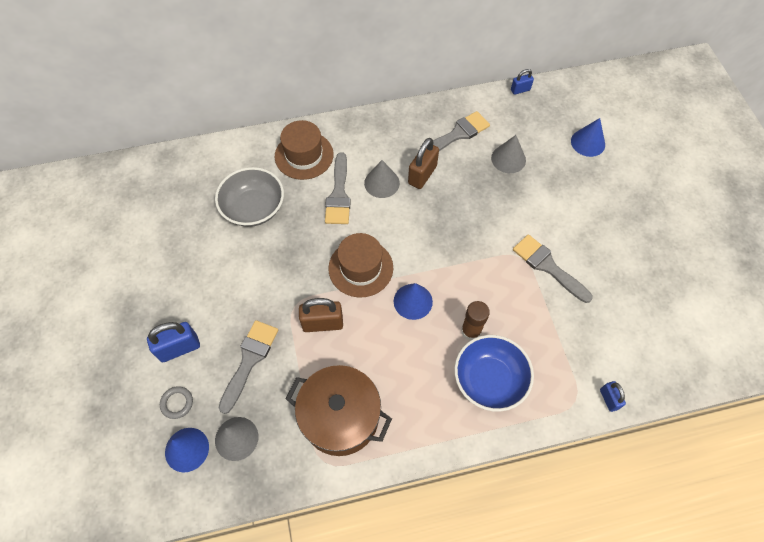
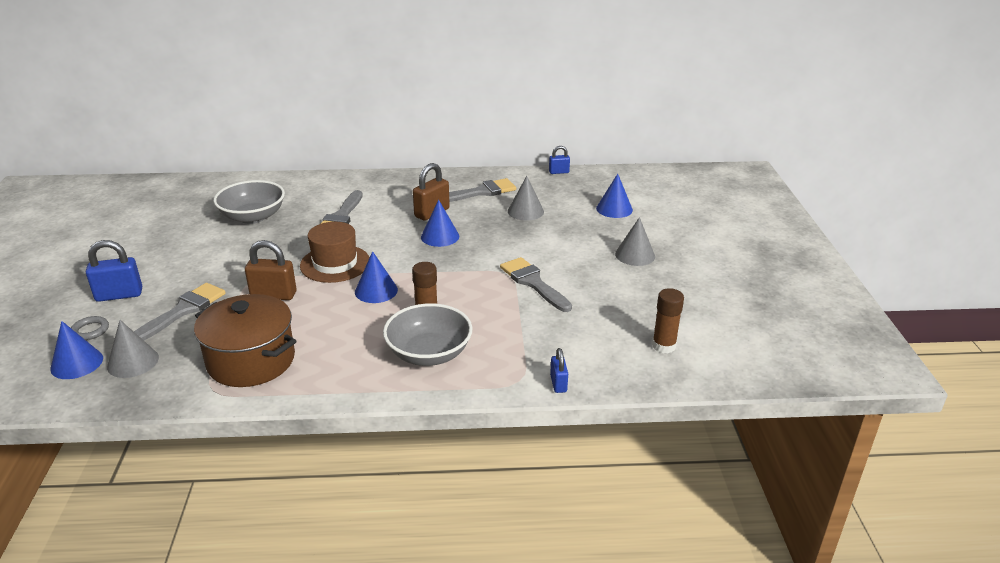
camera: 10 degrees right, 30 degrees down
(304, 155) = (322, 191): brown hat -> none
(382, 183) = (388, 214): grey cone -> grey cone (635, 255)
(442, 211) = (440, 236): none -> blue cone
(489, 379) = (429, 353): blue bowl -> grey bowl
(680, 334) = (664, 346): none -> brown glue stick

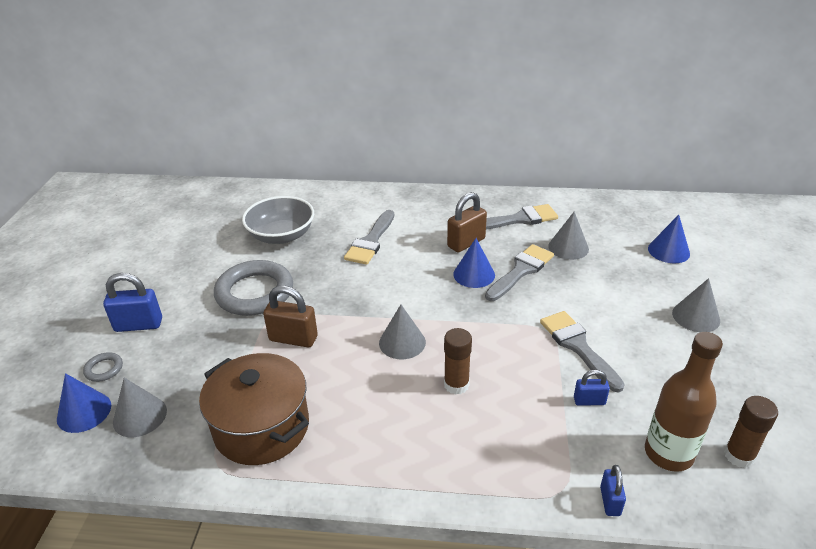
camera: 10 degrees right, 5 degrees up
(183, 311) = (199, 351): grey brush -> grey brush (521, 271)
(232, 263) = (255, 293): none -> grey ring
(335, 263) = (360, 302): brown hat -> none
(376, 290) = (402, 342): blue cone -> grey cone
(429, 353) = (457, 438): grey bowl -> none
(559, 172) = (604, 198): blue padlock -> blue padlock (589, 401)
(607, 349) = (668, 453): none -> brown bottle

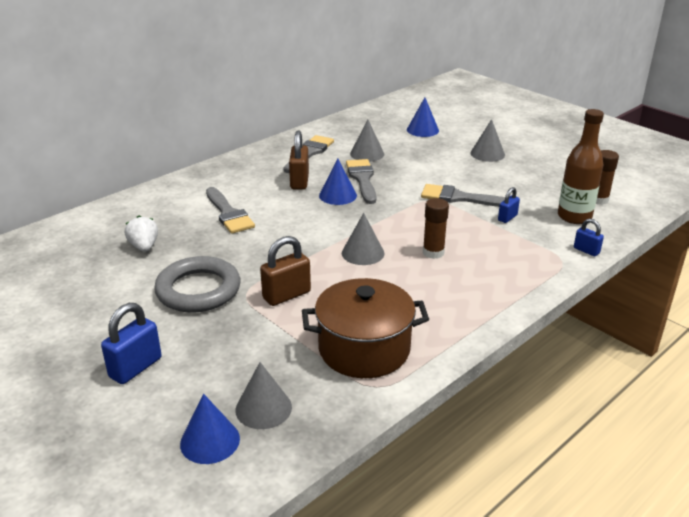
camera: 50 degrees left, 5 degrees down
(104, 369) = (167, 410): grey ring -> none
(281, 235) = (144, 247): grey bowl -> white strawberry

